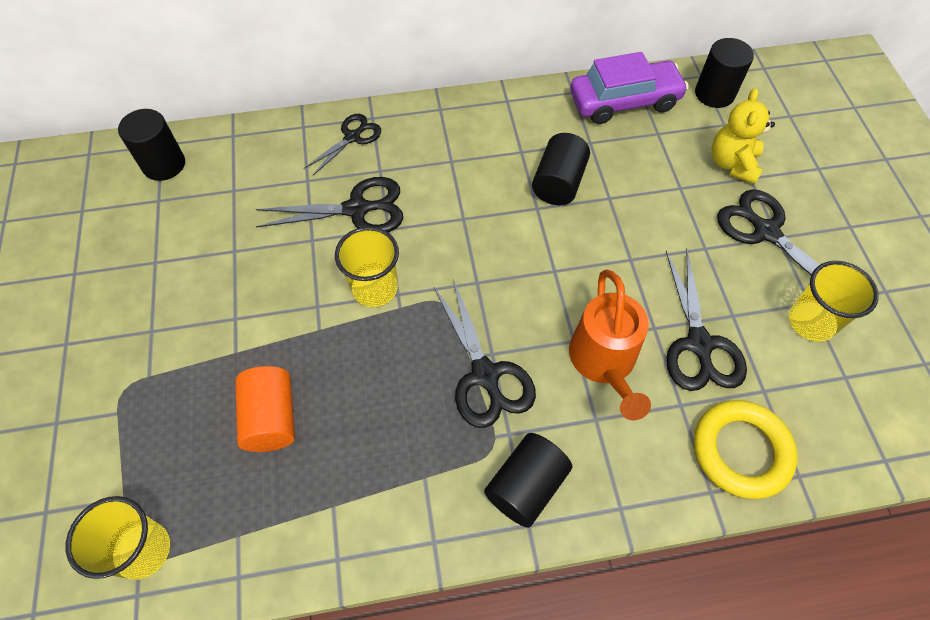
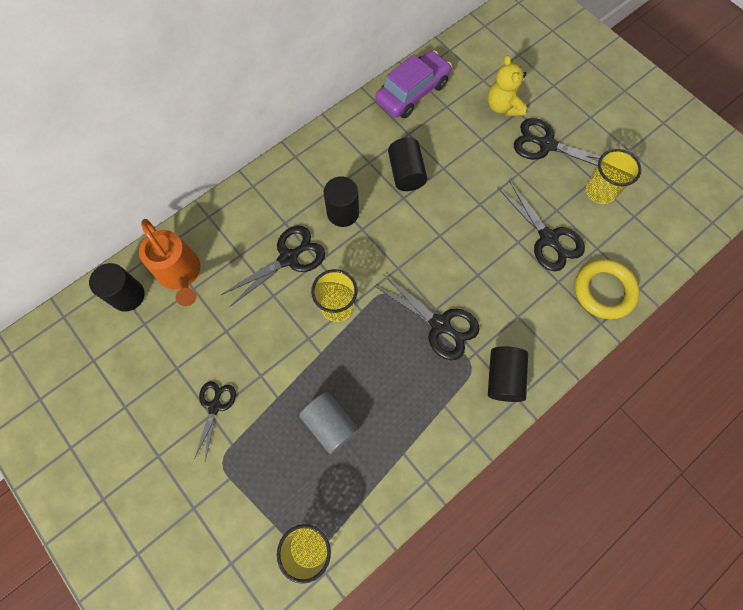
camera: 30 degrees left, 10 degrees up
(271, 418) = (330, 424): orange cylinder -> grey cylinder
(352, 137) = (249, 207): black scissors -> black scissors (215, 406)
(604, 363) = (503, 279): orange watering can -> orange watering can (181, 274)
(714, 94) = (465, 60): black cylinder -> black cylinder (343, 213)

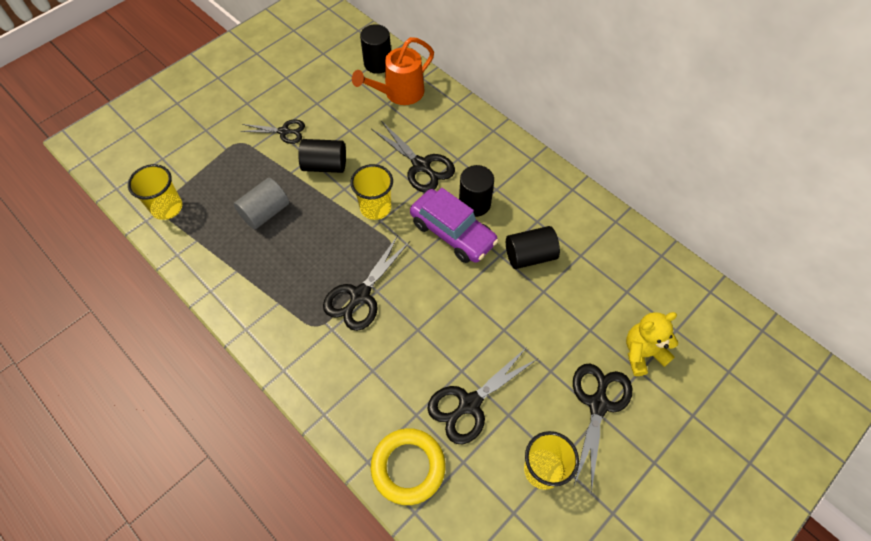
camera: 85 degrees right, 10 degrees down
(412, 92) = (636, 256): purple car -> purple car (453, 233)
(503, 377) = (305, 356): black cylinder -> black cylinder (325, 165)

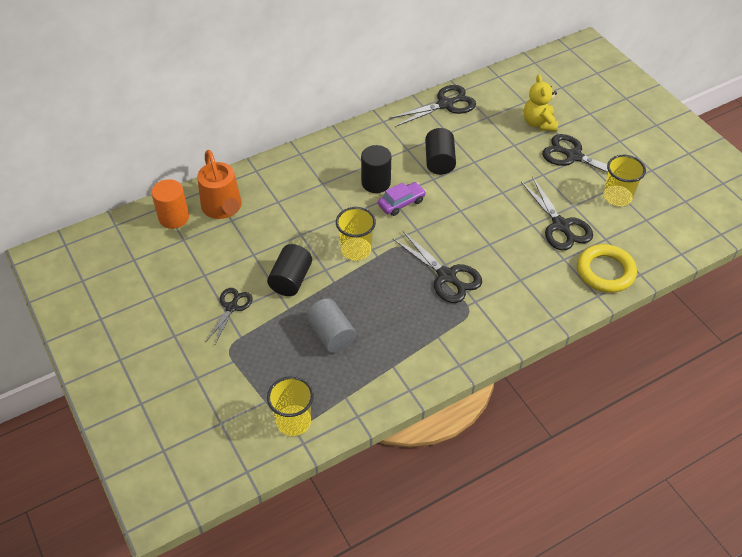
camera: 75 degrees left, 10 degrees down
(378, 63) = (174, 217): black cylinder -> orange cylinder
(421, 165) = (320, 209): black scissors -> black scissors (445, 104)
(453, 233) = (401, 203): purple car -> purple car, size x0.59

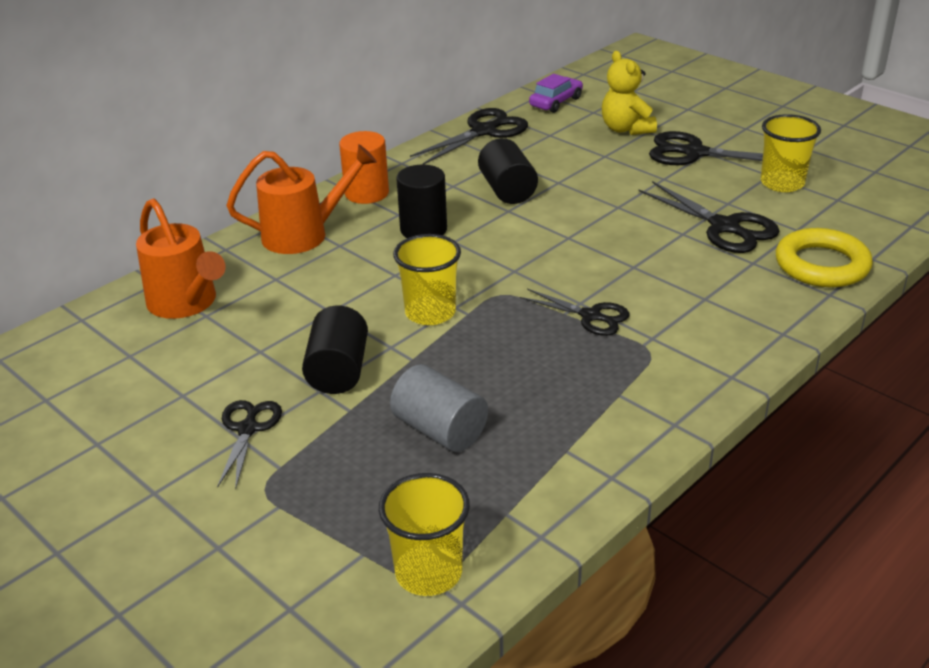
camera: 15 degrees left, 15 degrees down
(174, 217) = (103, 330): orange cylinder -> orange cylinder (366, 193)
(304, 170) = (304, 234): none -> orange watering can
(401, 203) = (474, 245): purple car -> purple car (556, 102)
(446, 276) = (590, 316): black scissors -> black scissors, size x0.65

